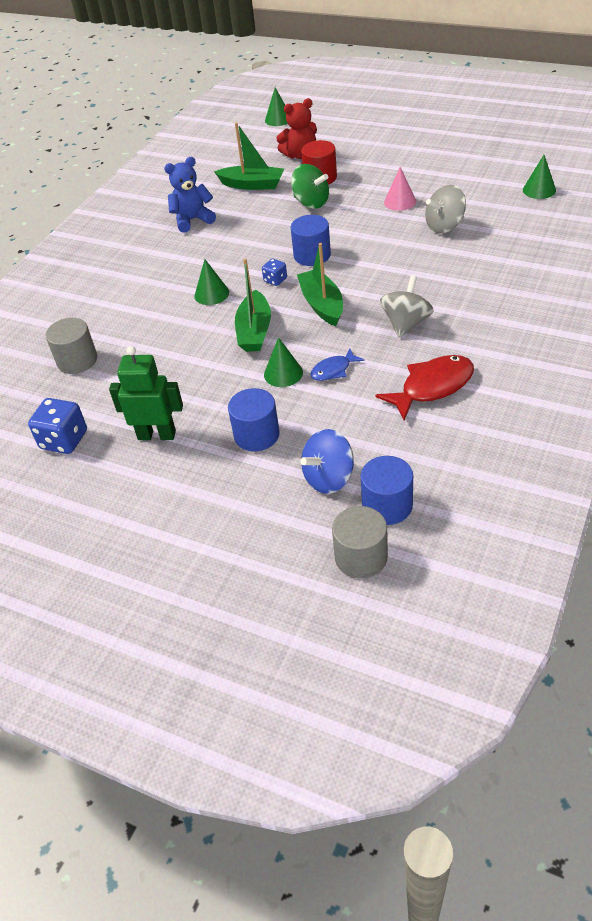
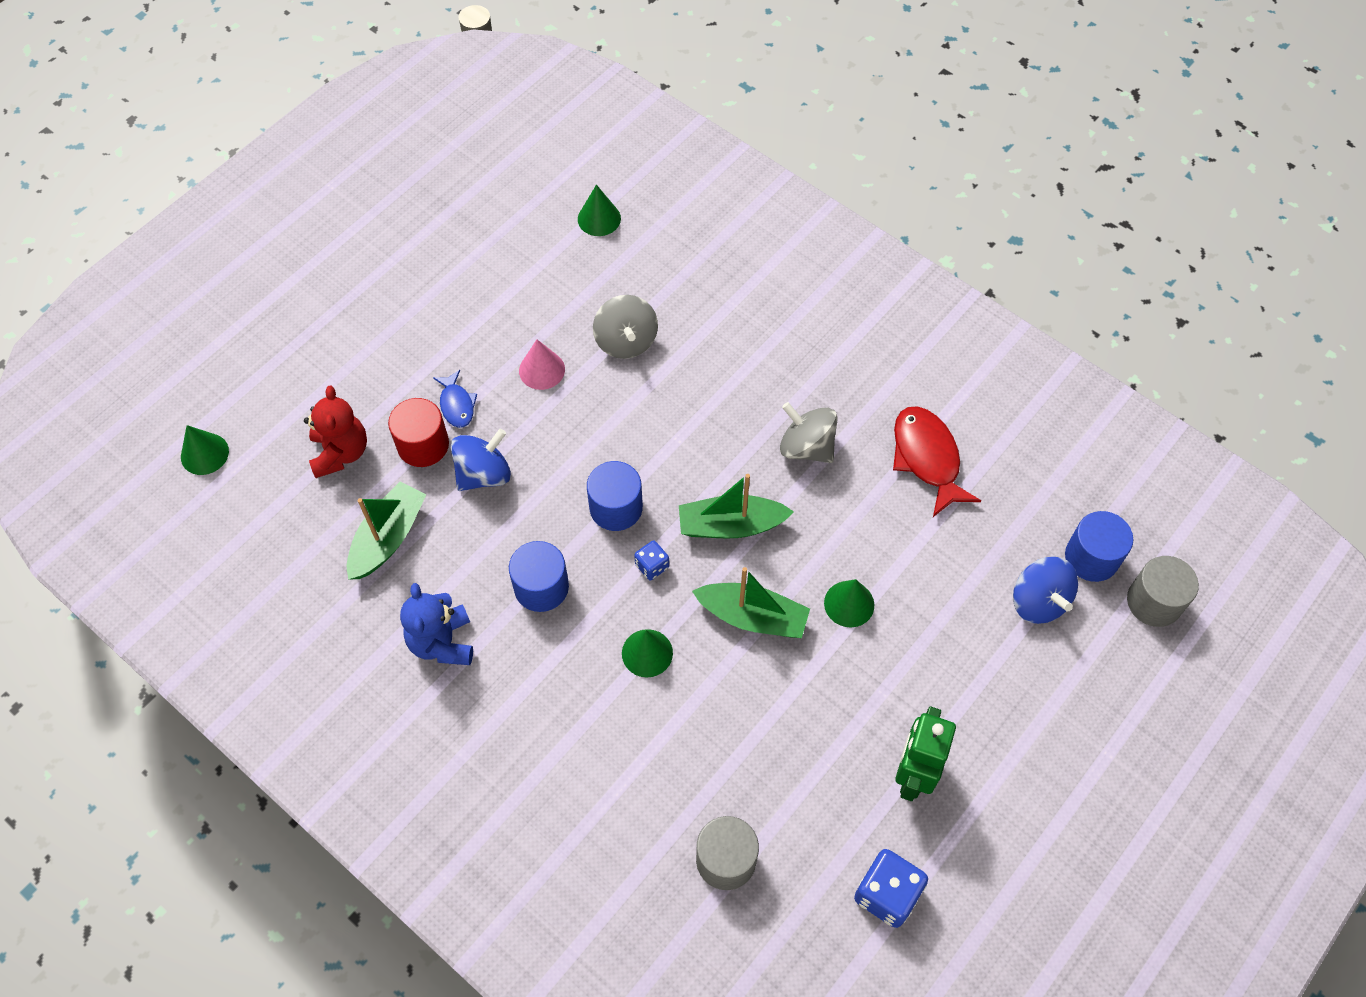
camera: 80 degrees left, 15 degrees up
(256, 435) = (948, 659): blue cylinder -> blue cylinder (541, 587)
(311, 202) = (484, 474): green spinning top -> blue spinning top
(333, 370) = (863, 548): blue fish -> blue fish (457, 405)

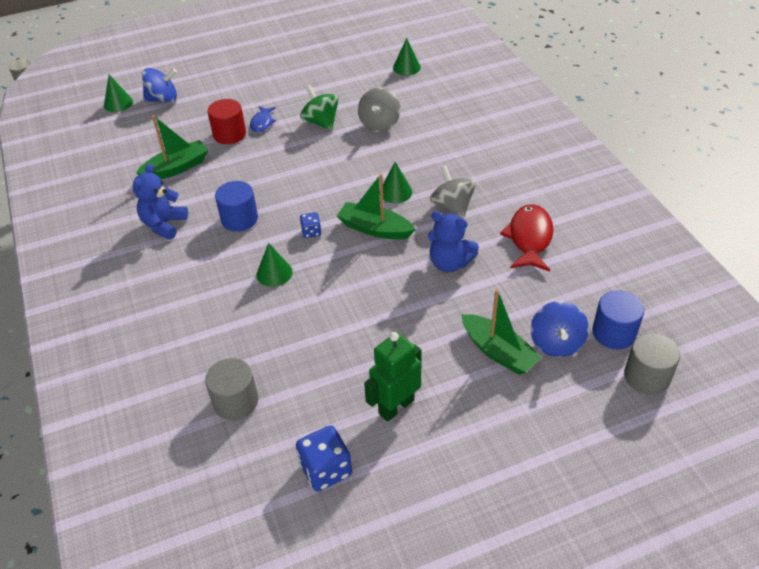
camera: 30 degrees right, 15 degrees down
(340, 453) = (184, 124): red teddy bear -> none
(484, 474) = (251, 157): blue spinning top -> blue spinning top (163, 99)
(542, 370) = (321, 122): pink cone -> green spinning top
(616, 508) = (312, 197): blue cylinder -> none
(752, 617) = (353, 279): green boat -> green boat (498, 352)
(849, 604) = (421, 295): green cone -> green cone (395, 192)
(854, 539) = (449, 263): none -> blue teddy bear

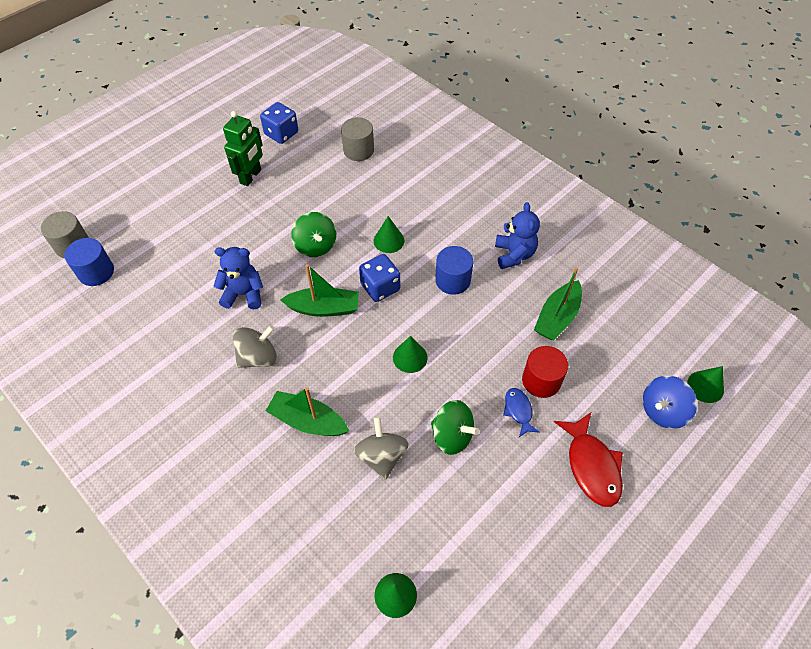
camera: 155 degrees right, 10 degrees up
(311, 232) = (380, 287): blue dice -> blue dice, size x1.80
(354, 290) = (316, 246): none -> green spinning top
(395, 192) = (321, 358): green cone -> green cone (410, 357)
(452, 206) = (258, 357): grey spinning top -> grey spinning top turned 75 degrees counterclockwise
(498, 352) = (187, 231): green boat -> green boat (308, 421)
(529, 238) = (174, 342): red fish -> red fish (591, 465)
(556, 343) = (142, 251): blue spinning top -> none

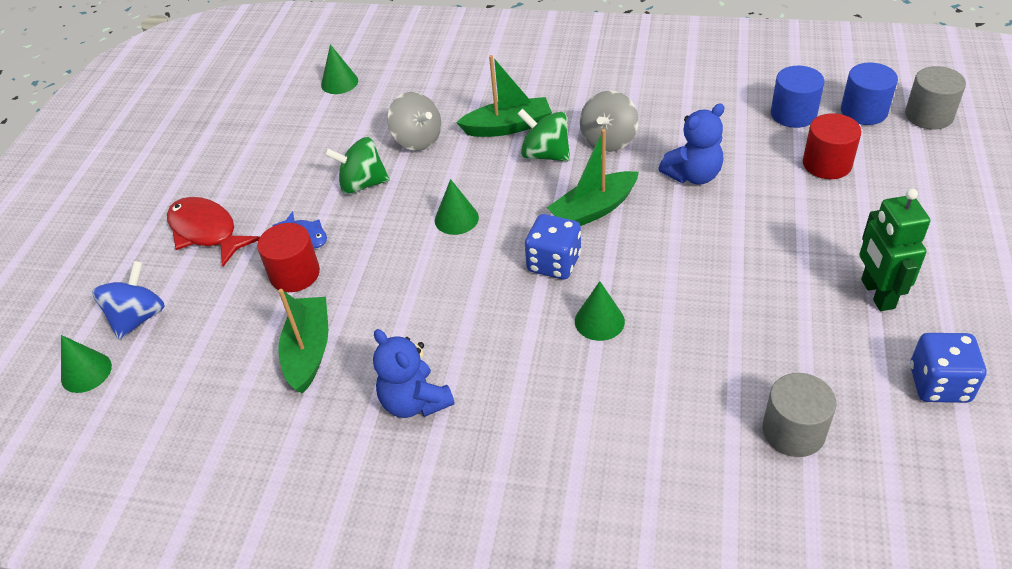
camera: 150 degrees right, 10 degrees down
(169, 252) = (827, 164): none -> red cylinder
(316, 246) = (680, 262): green spinning top -> green spinning top (545, 154)
(453, 280) = (473, 320): blue cylinder -> blue cylinder (793, 114)

